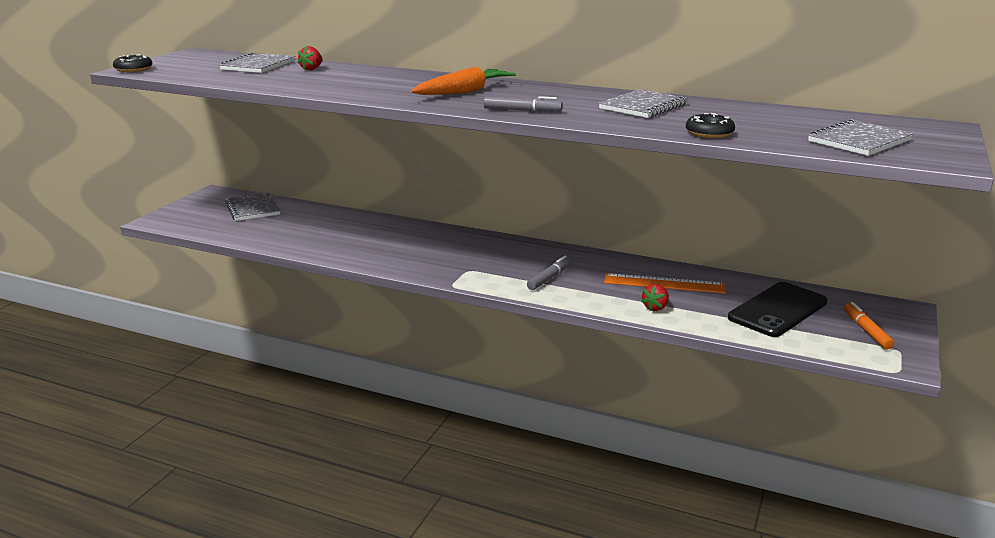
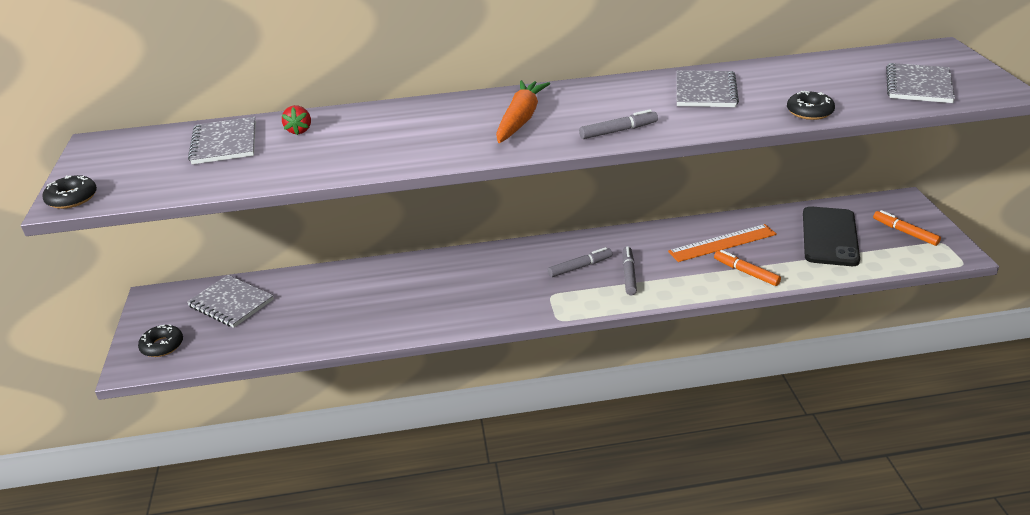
camera: 30 degrees left, 10 degrees up
(184, 217) = (162, 346): none -> black donut
(517, 262) = (580, 267): none -> grey marker
(655, 308) = (746, 272): red strawberry -> orange marker

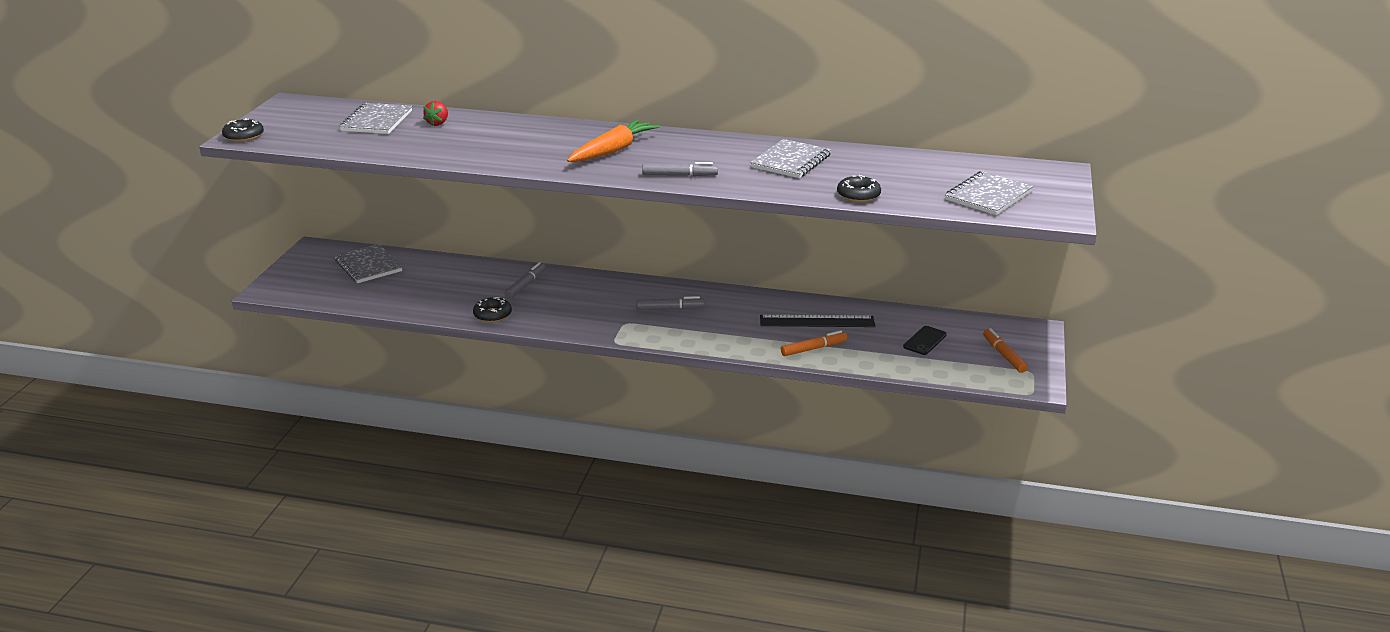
camera: 20 degrees right, 5 degrees down
(162, 346) = (297, 282): black donut -> black donut (492, 315)
(629, 275) = (707, 325): grey marker -> grey marker (526, 285)
(722, 243) = (817, 321): orange ruler -> black ruler
(746, 272) = (813, 349): orange marker -> orange marker turned 90 degrees clockwise
(829, 236) = (924, 341): black phone -> black phone, size x0.50

